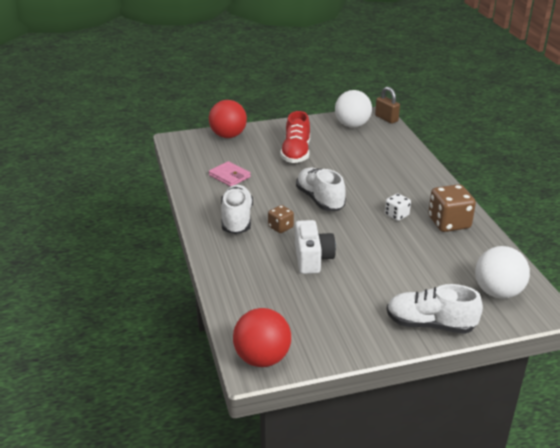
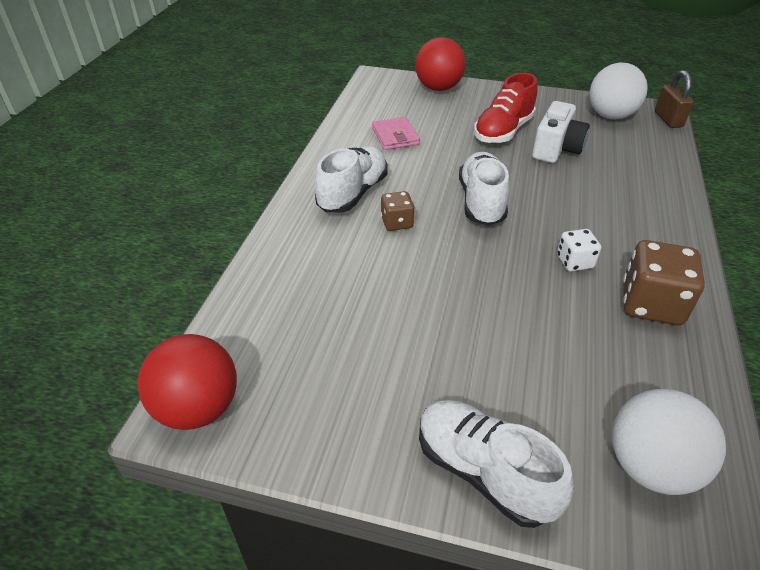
camera: 30 degrees right, 10 degrees up
(312, 259) = (398, 283): white camera -> white camera (556, 149)

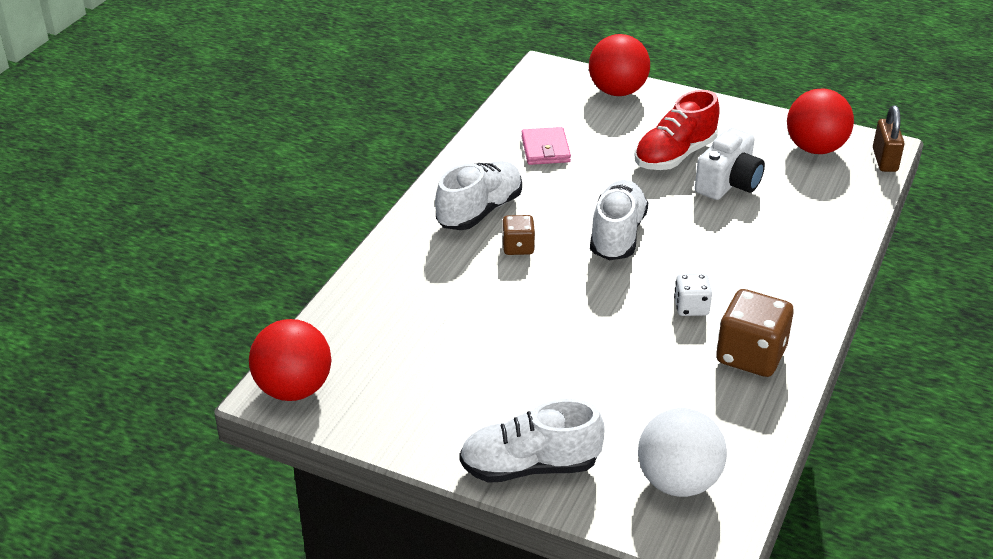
camera: 10 degrees right, 5 degrees down
(483, 472) = (529, 466): white shoe -> white shoe turned 60 degrees counterclockwise
(610, 116) = (815, 148): white ball -> red ball

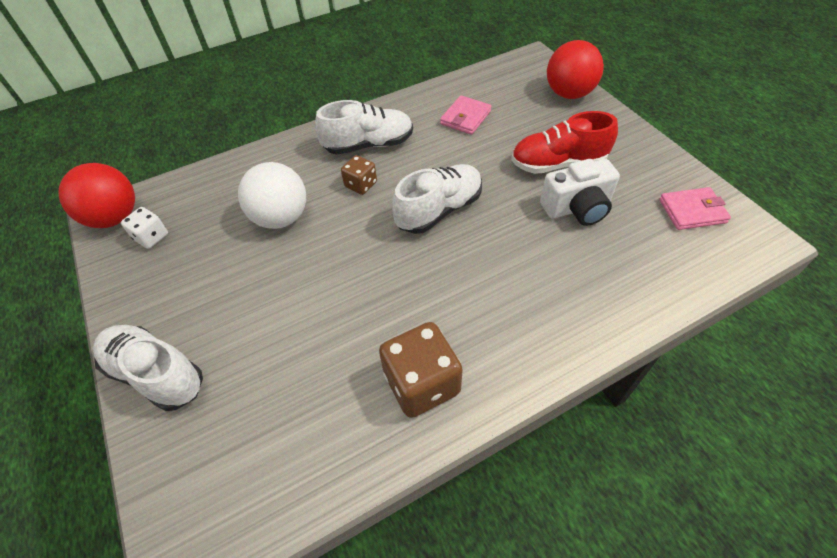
camera: 40 degrees right, 15 degrees up
(678, 481) = (229, 470): white ball -> white ball (281, 218)
(691, 307) = (425, 305): white dice -> white dice (151, 237)
(815, 148) = (692, 211): red ball -> pink wallet
(884, 160) = (754, 254): brown padlock -> none

